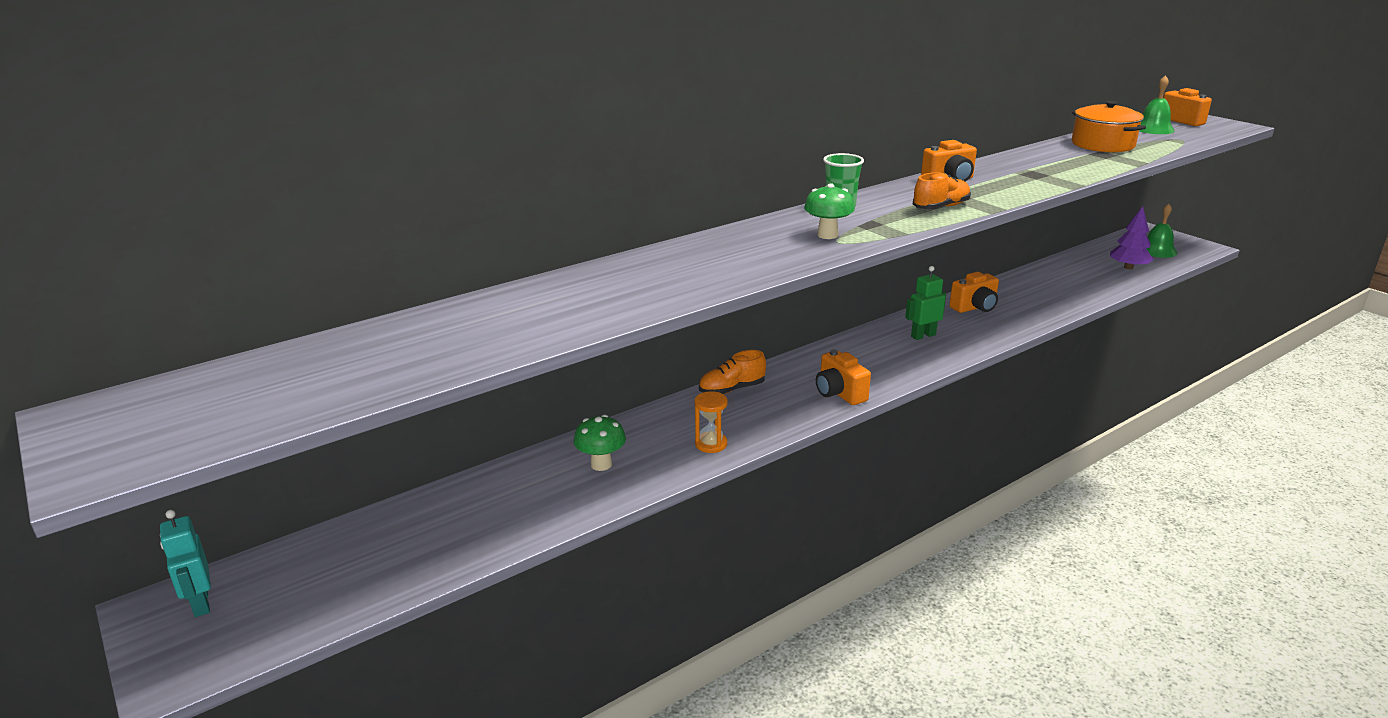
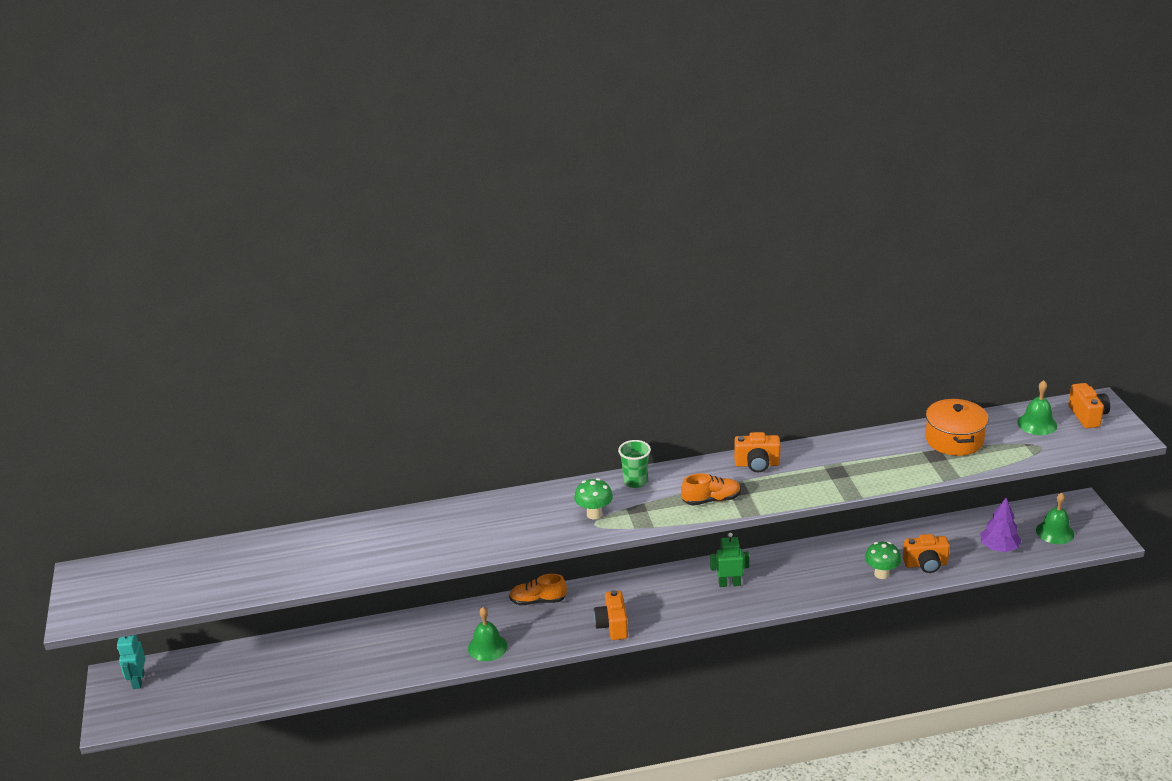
camera: 25 degrees right, 5 degrees up
(601, 464) = (406, 644): green mushroom -> green mushroom (881, 574)
(711, 444) = (487, 647): orange hourglass -> green bell
(975, 307) = (803, 563): orange camera -> orange camera (926, 564)

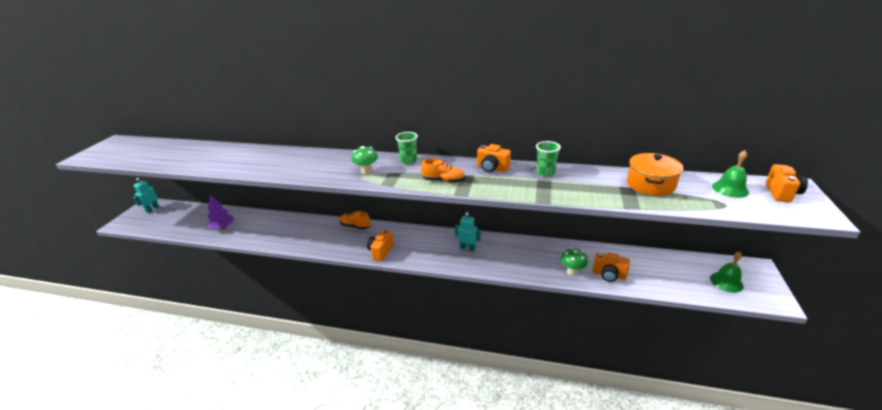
camera: 25 degrees right, 0 degrees up
(487, 647) = (307, 242): green bell -> none
(729, 583) = (467, 248): green robot -> turquoise robot
(827, 453) = (545, 172): none -> green cup
(999, 548) = (673, 280): purple tree -> purple tree (223, 227)

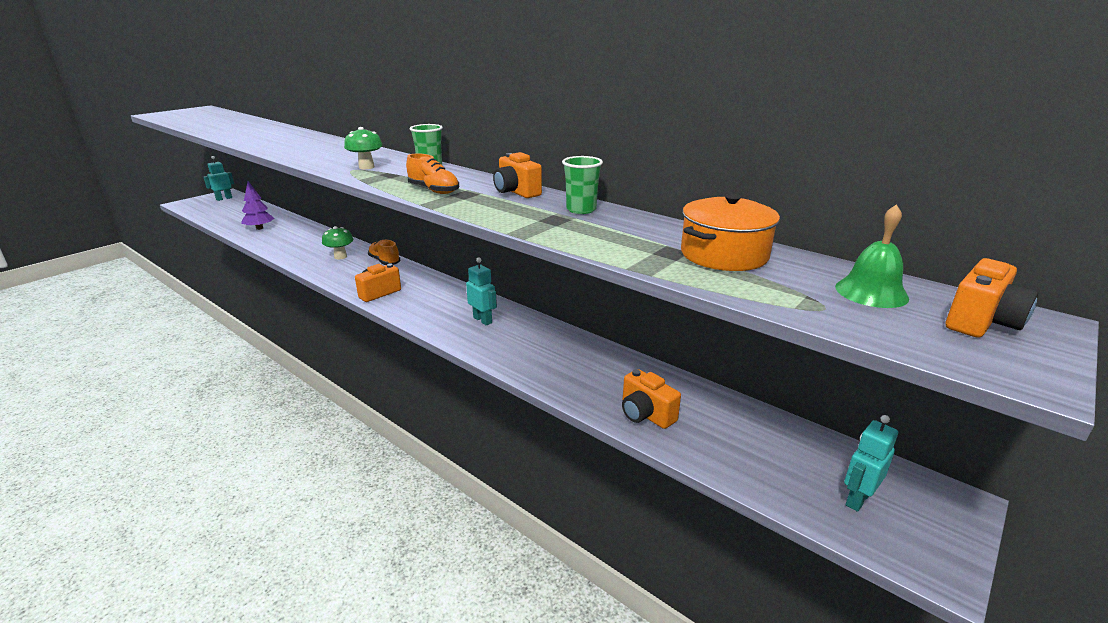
camera: 25 degrees right, 5 degrees down
(572, 272) = (592, 391): green mushroom -> green mushroom (340, 257)
(726, 282) = (857, 499): green bell -> turquoise robot

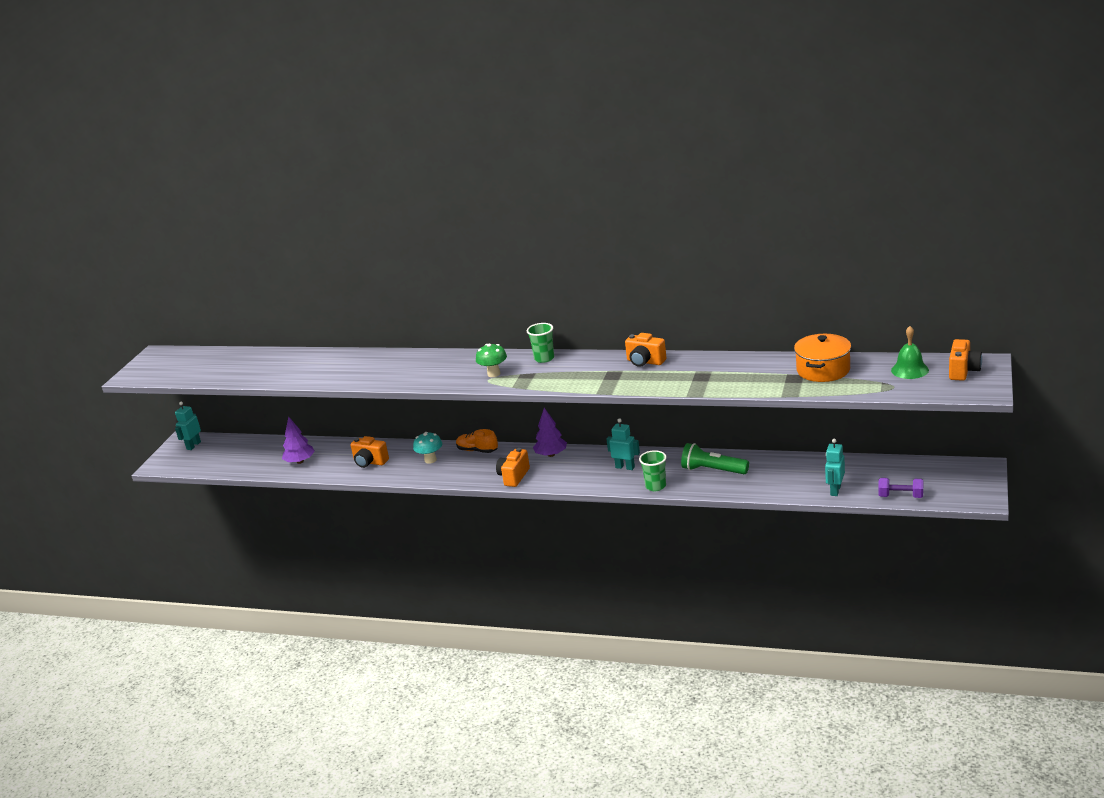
camera: 20 degrees left, 0 degrees up
(340, 257) = (430, 460): green mushroom -> turquoise mushroom
(434, 190) = (586, 379): orange shoe -> none
(435, 285) = (551, 454): none -> purple tree
(565, 357) = (712, 470): none -> green flashlight
(581, 210) = (707, 363): green cup -> green cup (655, 486)
(645, 414) = (796, 485): orange camera -> orange camera (370, 462)
(787, 496) = (900, 496): none -> purple dumbbell
(857, 499) = (935, 484): turquoise robot -> turquoise robot (835, 490)

